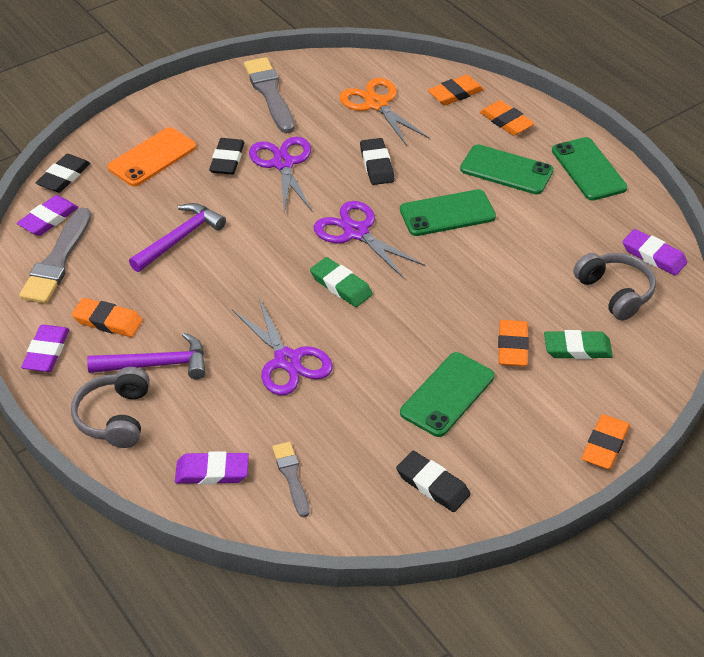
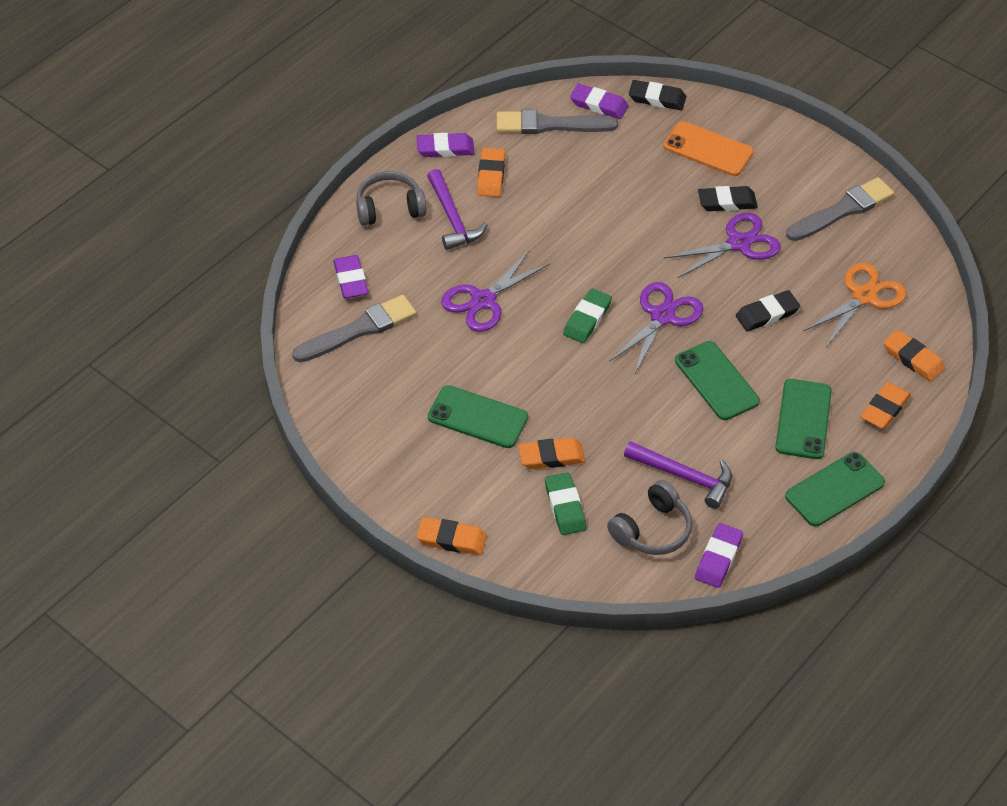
camera: 75 degrees right, 5 degrees up
(179, 239) = (606, 195): purple hammer -> purple hammer (684, 476)
(291, 476) = (359, 330): grey brush -> grey brush, size x1.73
(432, 484) = (375, 422): black eraser -> none

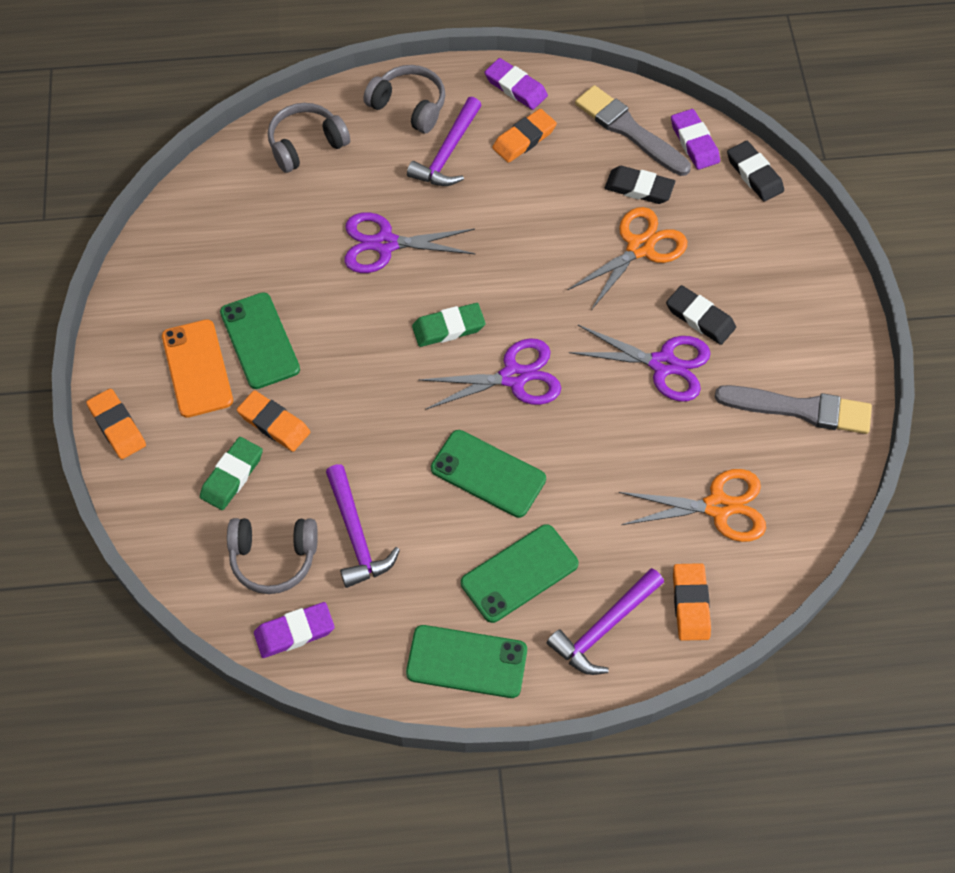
camera: 45 degrees right, 10 degrees up
(351, 280) = (306, 145): purple eraser -> grey headphones
(359, 330) = (262, 192): grey brush -> none
(643, 188) = (640, 247): none -> orange scissors
(708, 149) = (743, 256): orange phone -> orange phone (197, 368)
(716, 381) = (488, 474): green phone -> green phone turned 75 degrees counterclockwise
(767, 314) = (608, 450): black eraser -> black eraser (639, 188)
(884, 408) = (604, 628): orange eraser -> purple hammer

